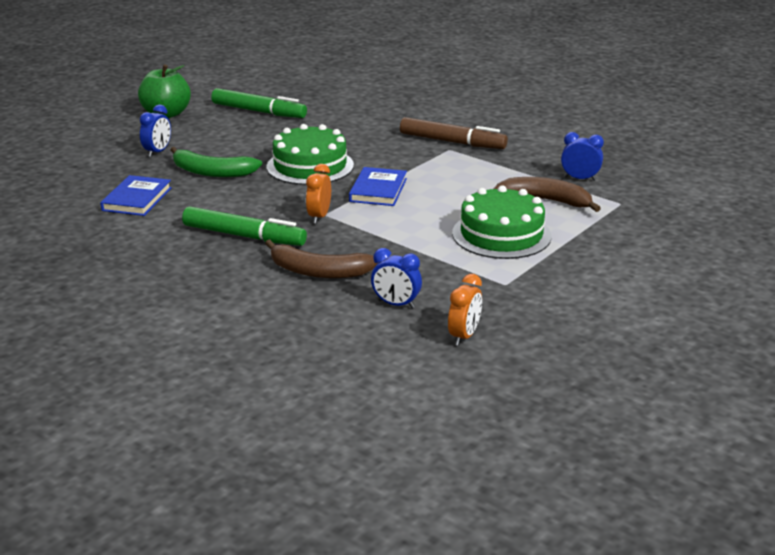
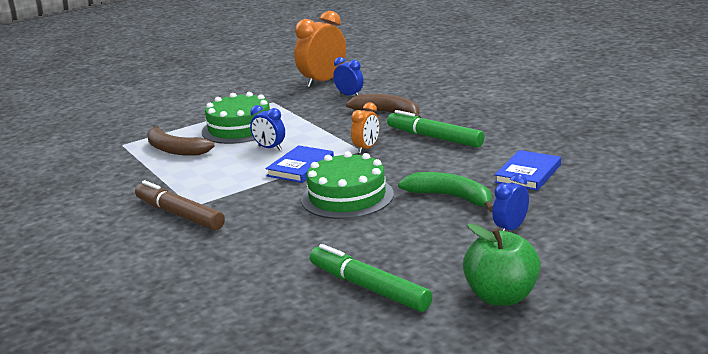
camera: 160 degrees left, 5 degrees down
(464, 336) = (323, 81): orange clock -> orange clock, size x1.84
(580, 178) = (119, 166): blue clock -> blue clock (270, 148)

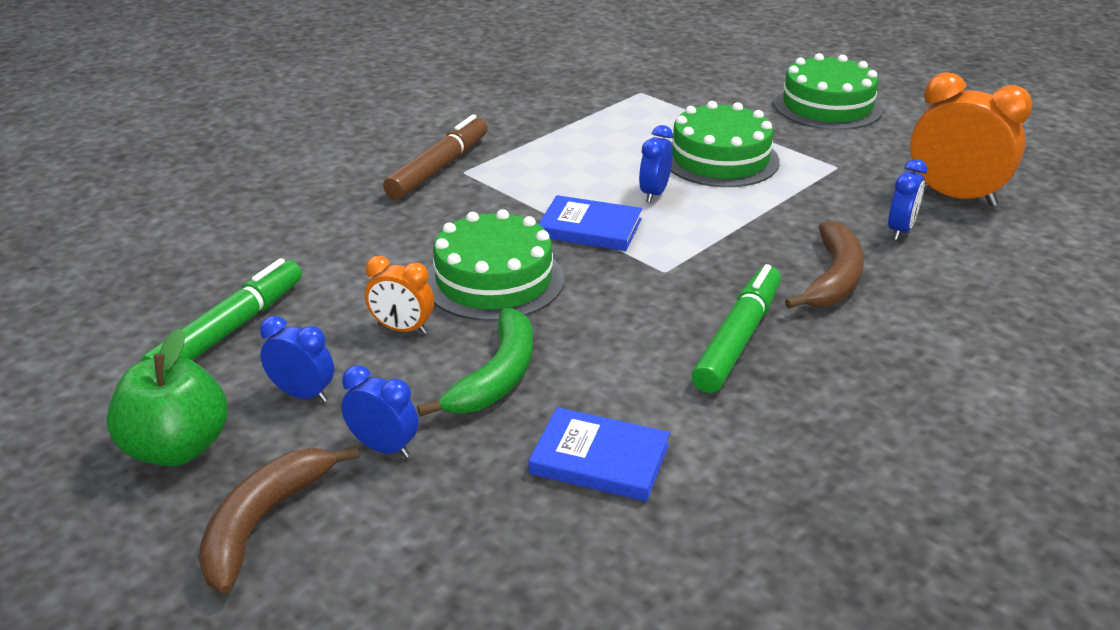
camera: 75 degrees right, 10 degrees up
(174, 149) = (632, 128): brown banana -> brown banana (263, 522)
(196, 97) = (827, 106): none -> green cake
(366, 148) = (673, 275): orange clock -> orange clock (402, 329)
(453, 256) = (303, 394): none -> blue clock

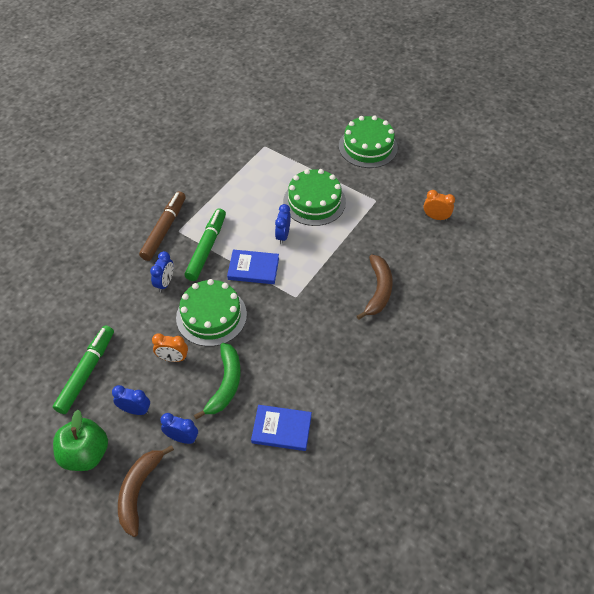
camera: 10 degrees left, 20 degrees up
(737, 339) = (335, 341): green marker -> green marker (206, 248)
(900, 230) = (409, 248): blue clock -> blue clock (165, 283)
(954, 196) = (436, 217): orange clock -> orange clock, size x0.54

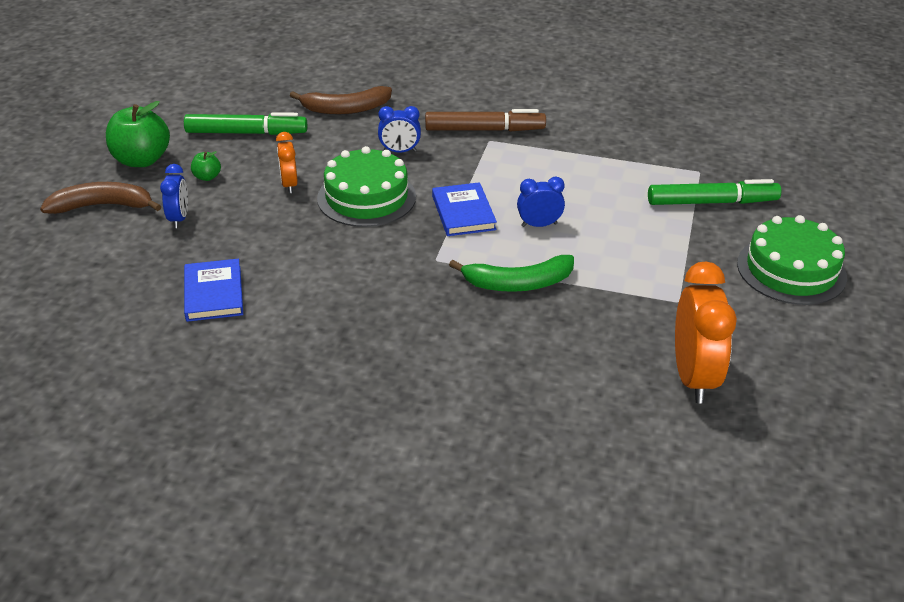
camera: 70 degrees right, 15 degrees down
(135, 410) = (207, 177): blue clock -> green apple
(206, 248) = (474, 168): green marker -> green marker (711, 202)
(225, 384) = (266, 233): green banana -> green banana (518, 283)
(314, 202) = (626, 239): green cake -> none
(378, 290) = (492, 338): brown banana -> brown banana (345, 109)
(436, 217) = (693, 377): orange clock -> orange clock, size x1.84

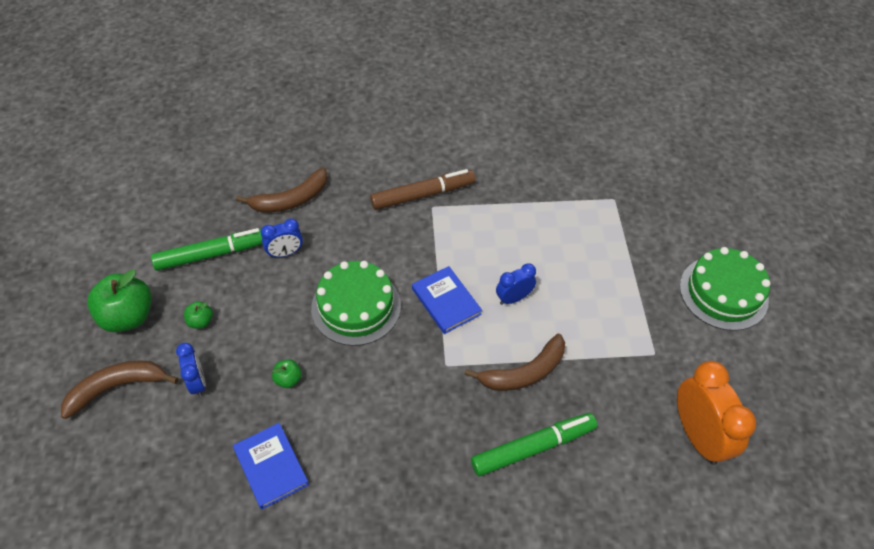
camera: 20 degrees left, 15 degrees up
(267, 235) = (288, 379): none -> green apple
(289, 185) = (280, 310): orange clock -> none
(399, 151) = (361, 241): blue clock -> blue clock (285, 253)
(518, 283) = (524, 372): green banana -> brown banana
(711, 202) = (636, 232): green marker -> green marker (532, 448)

